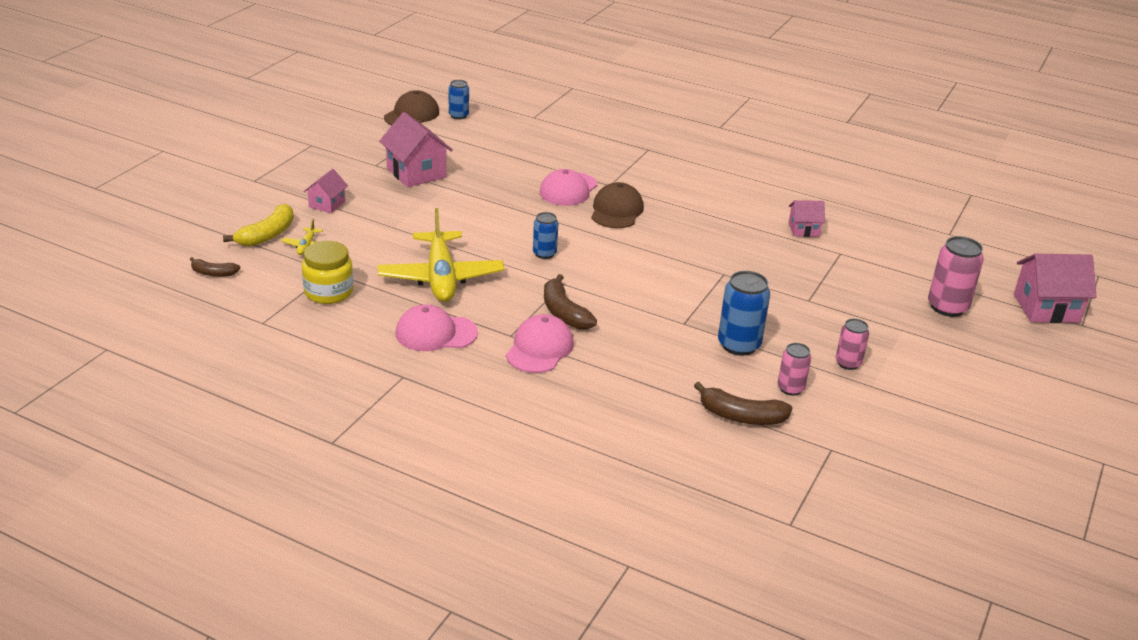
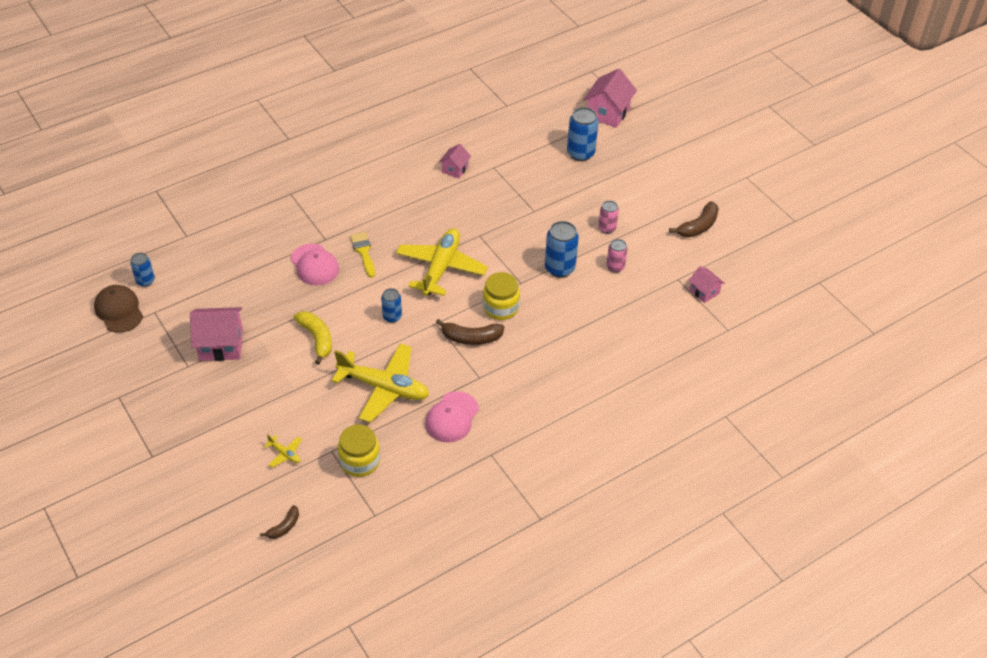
camera: 60 degrees left, 15 degrees up
(267, 235) = (249, 474): yellow banana -> yellow banana (316, 339)
(327, 204) = (229, 419): pink house -> pink house (704, 291)
(539, 348) = (503, 368): pink cap -> none
(616, 211) = (363, 252): brown cap -> yellow brush
(630, 320) = (500, 307): none -> yellow jar
(646, 263) = (441, 268): none -> yellow plane
(741, 416) = (628, 303): brown banana -> brown banana (698, 226)
(947, 307) = (580, 153): pink can -> blue can

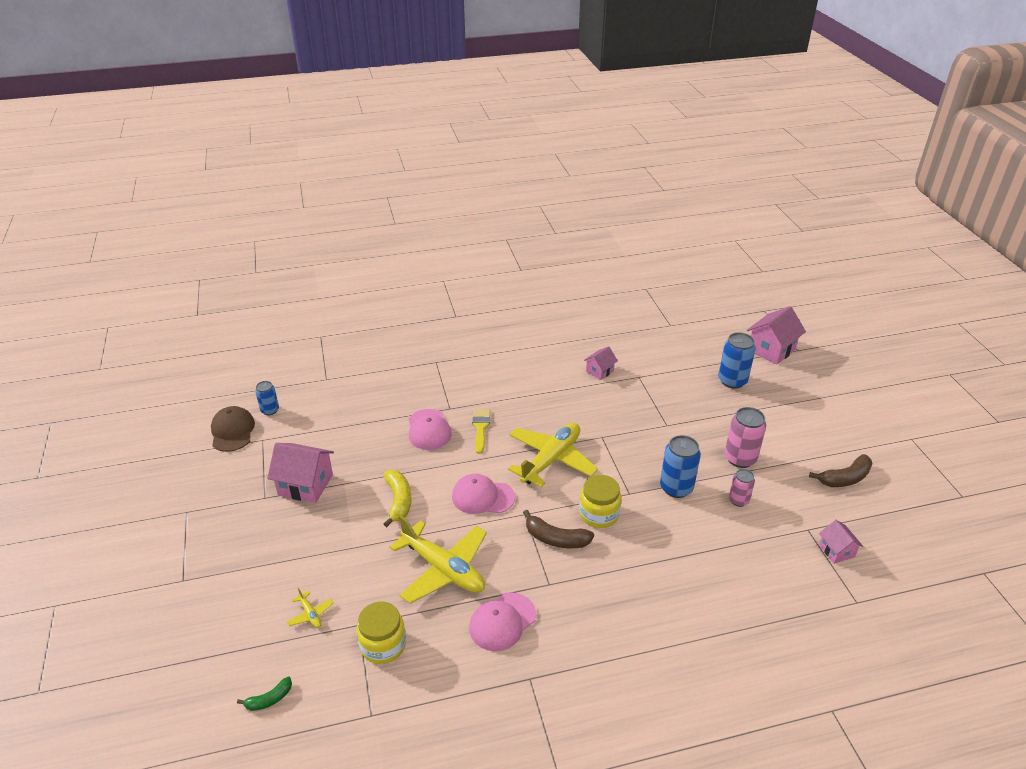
camera: 20 degrees right, 10 degrees down
(284, 527) = (269, 699): brown banana -> green banana
(392, 316) = (482, 497): blue can -> pink cap
(607, 228) = (740, 458): pink can -> pink can, size x1.66

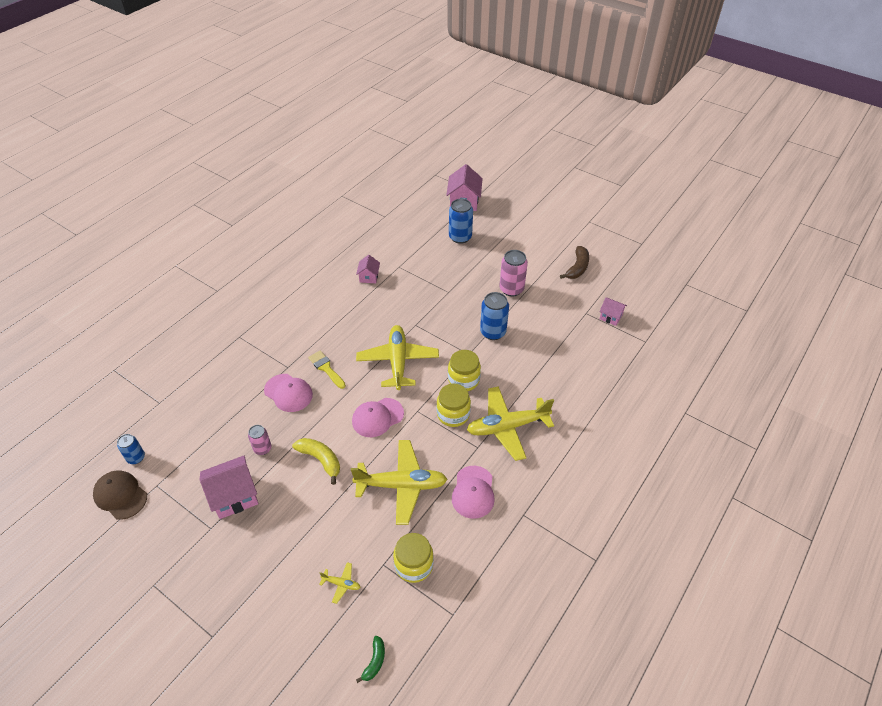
camera: 40 degrees left, 10 degrees up
(556, 539) = (453, 414): brown banana -> yellow jar
(599, 585) = (507, 427): none -> yellow plane
(738, 500) = (534, 318): pink can -> pink can (262, 448)

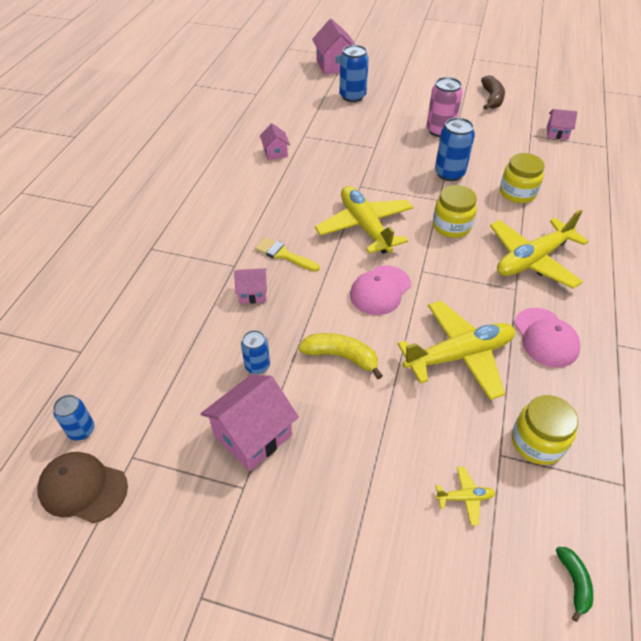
camera: 20 degrees left, 0 degrees up
(262, 448) = (257, 366): pink can -> blue can
(288, 393) = (252, 293): pink cap -> pink house
(453, 414) = (464, 263): yellow jar -> yellow jar (517, 193)

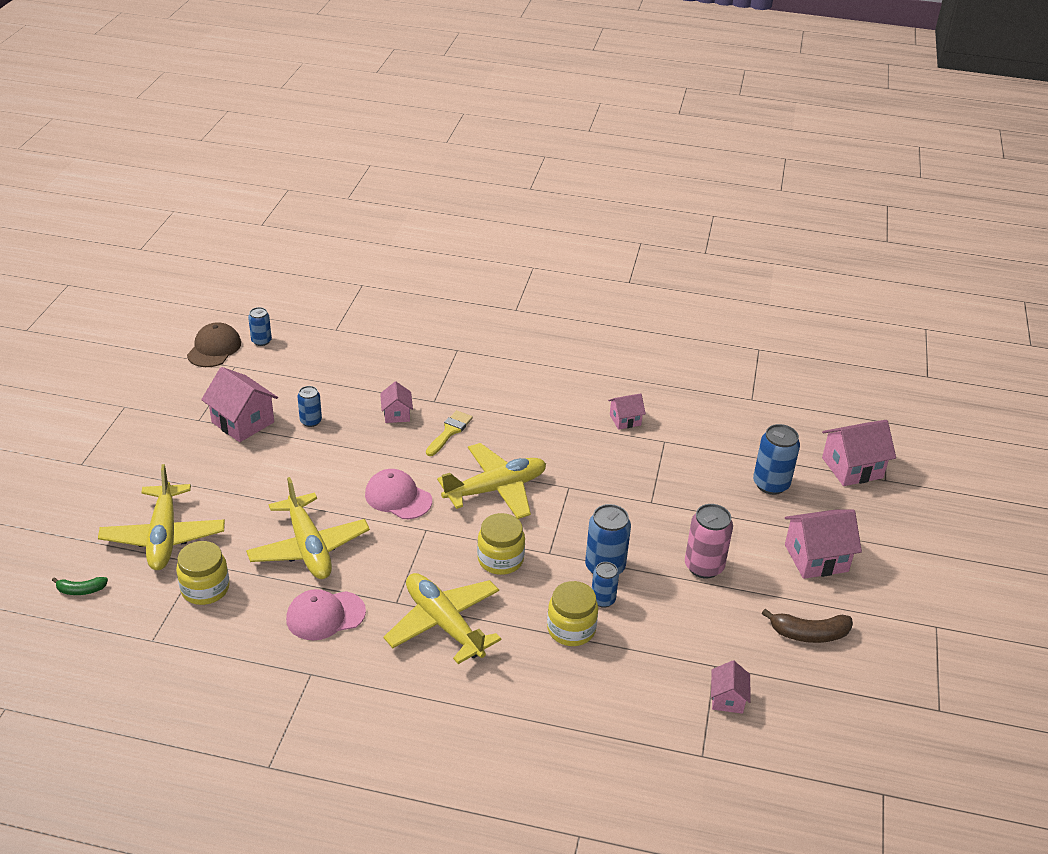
camera: 85 degrees right, 10 degrees down
(341, 357) = (315, 470): yellow banana -> none
(423, 88) = (816, 558): none -> pink house
(464, 497) = (164, 536): yellow plane -> yellow plane, size x2.45
(483, 176) = (603, 600): none -> blue can

